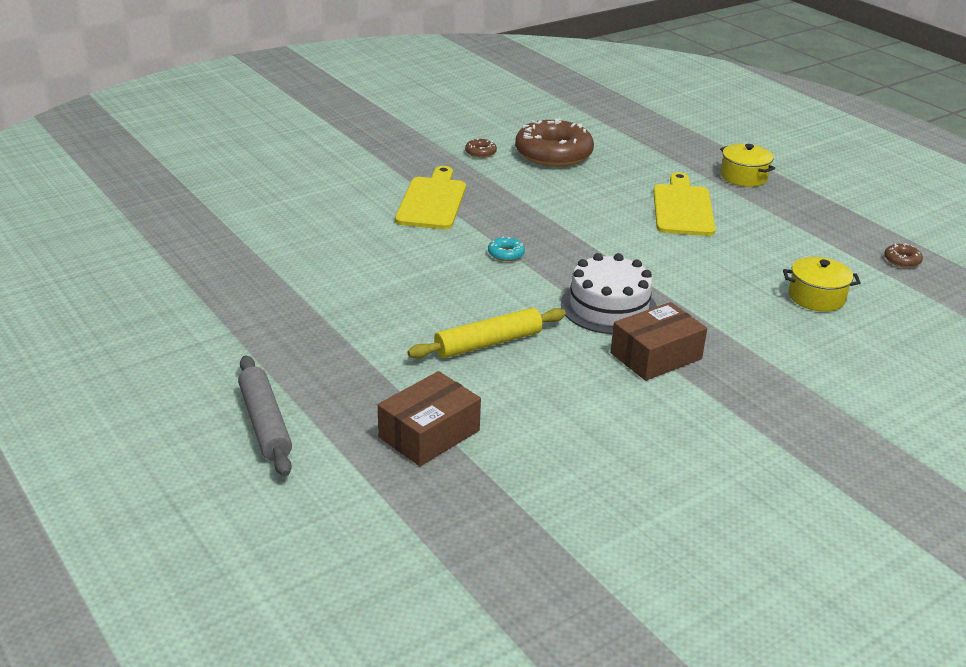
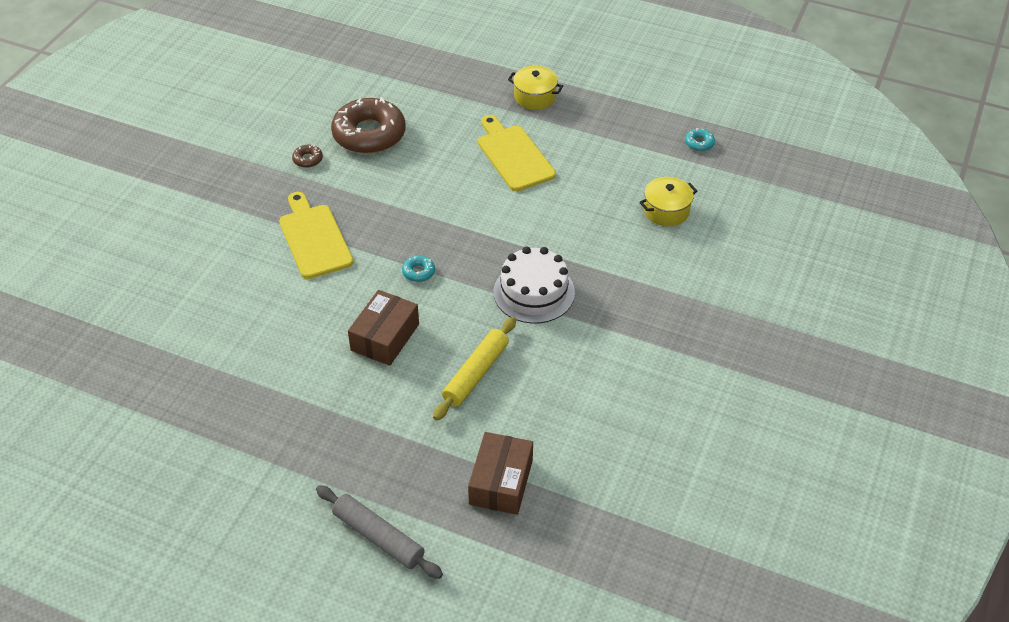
camera: 30 degrees left, 15 degrees up
(656, 356) = (599, 325): brown box -> brown box (385, 337)
(902, 260) = (699, 143): brown donut -> turquoise donut

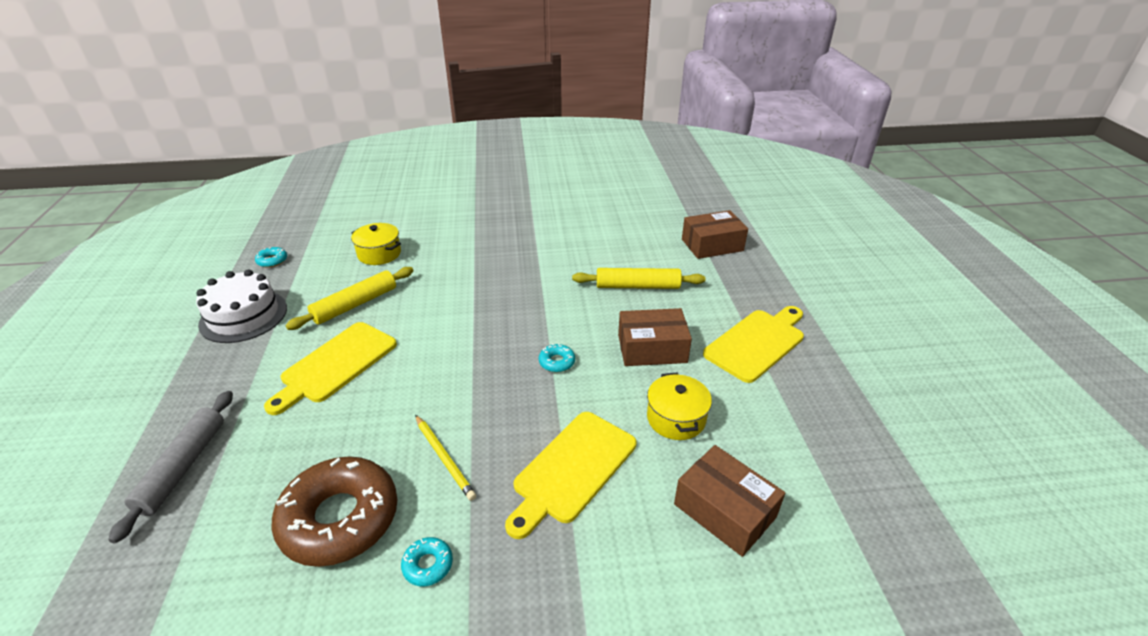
camera: 120 degrees left, 10 degrees down
(220, 293) = (724, 510): none -> brown box
(308, 159) = (428, 565): brown donut -> turquoise donut
(332, 413) = (757, 343): none -> yellow cutting board
(376, 185) = (444, 458): none -> yellow pencil
(378, 536) = (814, 276): grey rolling pin -> grey rolling pin (182, 467)
(534, 292) = (526, 288): white cake -> white cake (243, 316)
(535, 97) = (211, 387): yellow pot -> yellow pot (676, 418)
(588, 179) = (355, 304): none -> yellow rolling pin

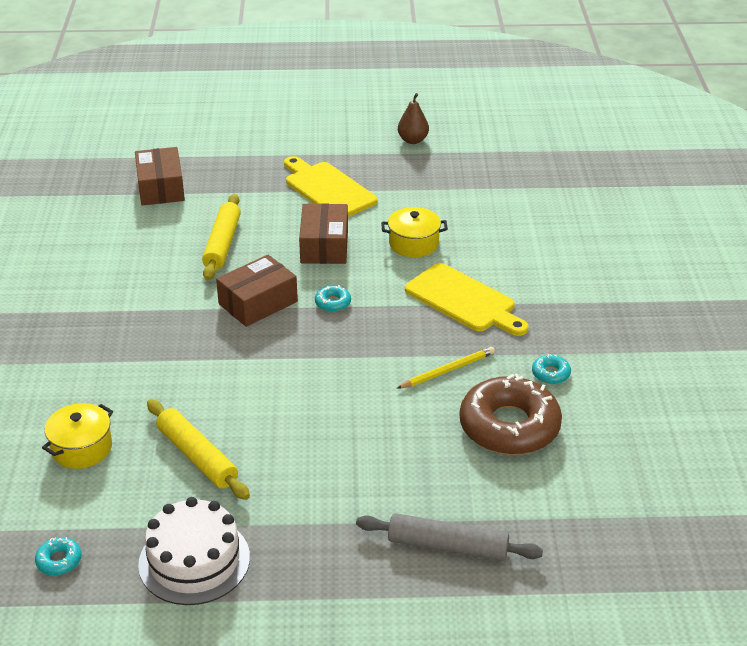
camera: 85 degrees left, 0 degrees up
(336, 364) = (309, 458): yellow cutting board -> none
(724, 510) = (504, 234): brown box -> brown box (258, 303)
(903, 406) = (413, 140): none -> brown pear

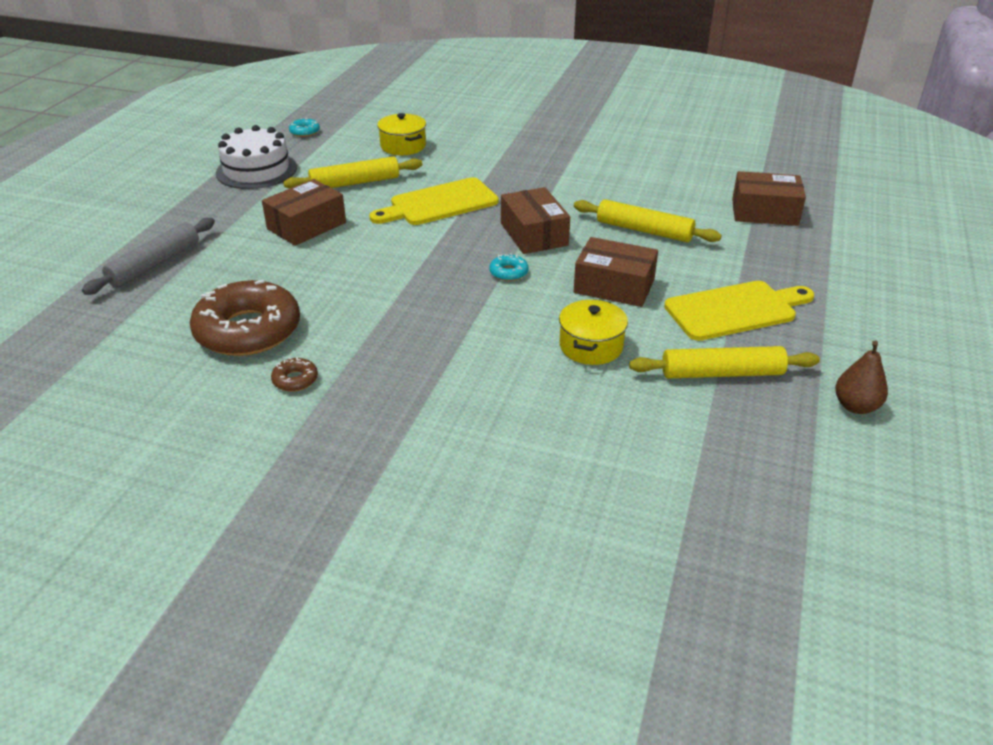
camera: 110 degrees right, 0 degrees up
(312, 459) = (306, 226): none -> brown box
(410, 188) = (721, 373): none -> yellow rolling pin
(447, 370) = (356, 315): yellow pencil -> none
(463, 300) = (460, 354): yellow cutting board -> yellow cutting board (439, 203)
(550, 373) = (295, 380): turquoise donut -> brown donut

